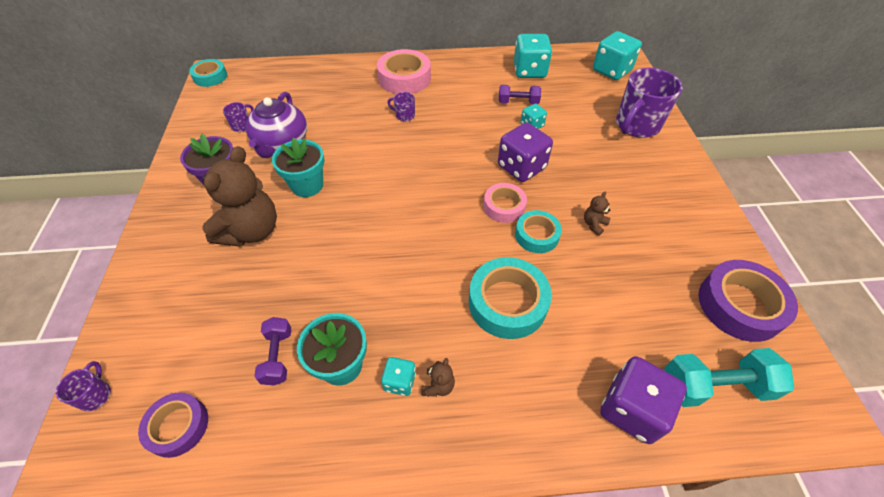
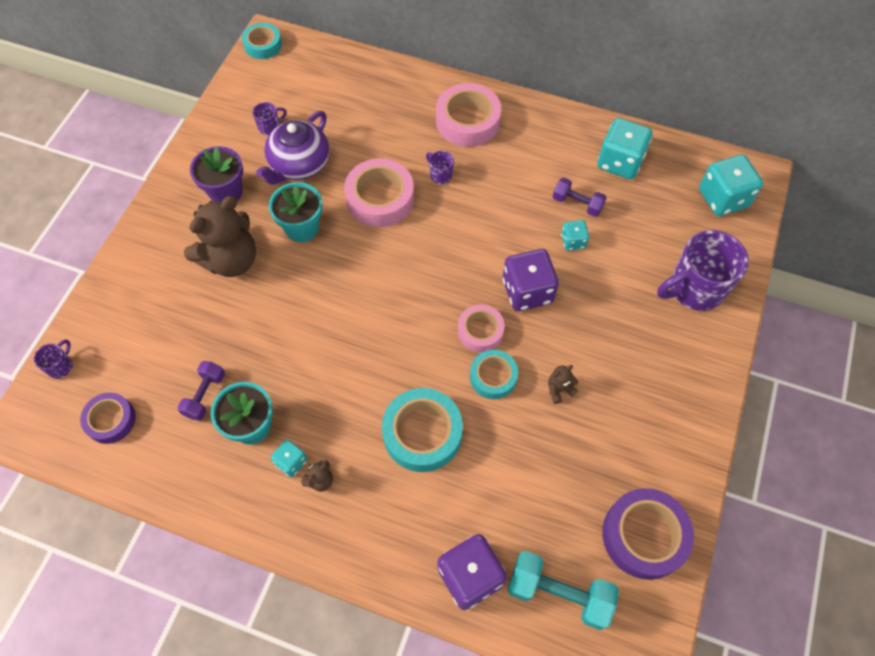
camera: 25 degrees right, 10 degrees up
(364, 144) = (380, 198): none -> pink tape

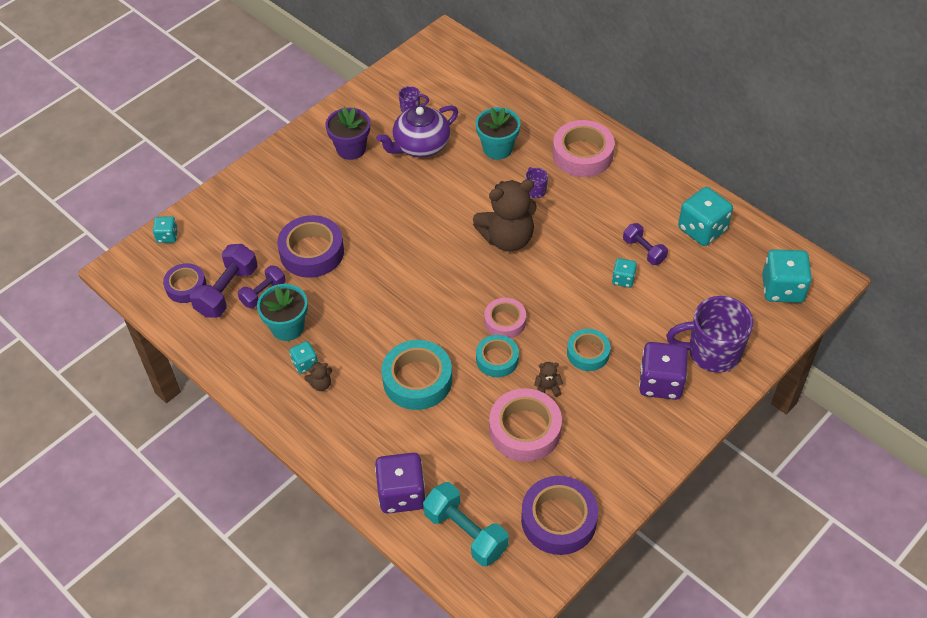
camera: 25 degrees right, 10 degrees down
(61, 366) = (167, 236): purple mug -> turquoise dice
(162, 408) = (227, 291): none -> purple dumbbell
(231, 260) = (330, 202): brown teddy bear -> brown teddy bear (507, 238)
(238, 326) = (312, 252): none -> purple tape
(263, 45) = (437, 41): turquoise tape -> turquoise tape (588, 353)
(302, 228) = (398, 195): turquoise flower pot -> turquoise flower pot (497, 149)
(380, 198) = (474, 193): pink tape -> pink tape (525, 430)
(527, 291) = (561, 305): purple dice -> purple dice (660, 382)

